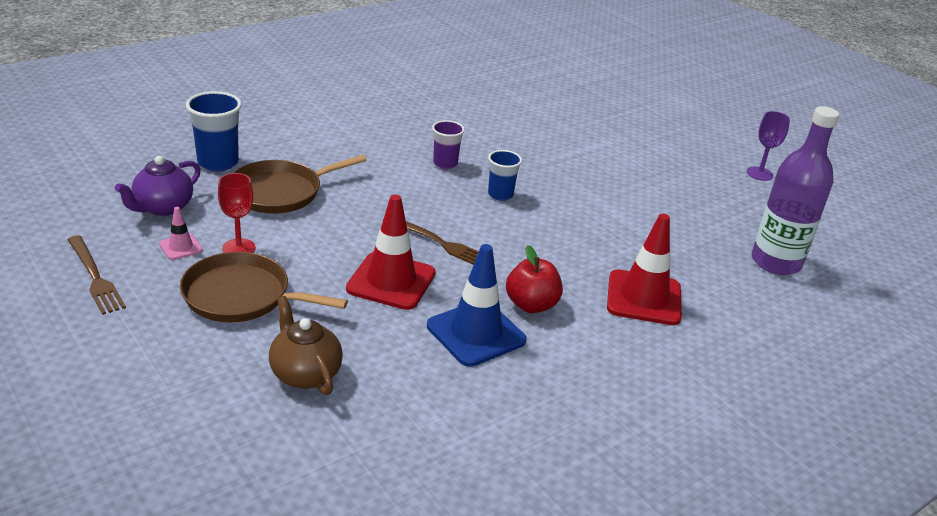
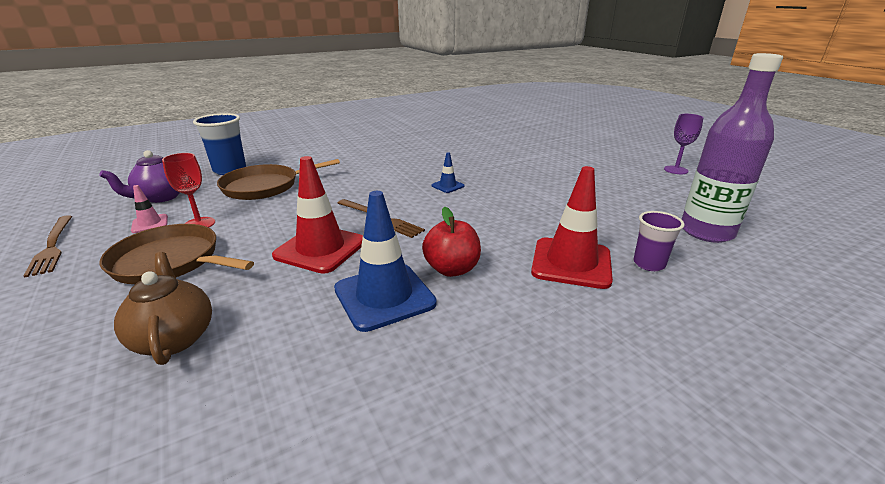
camera: 10 degrees right, 5 degrees down
(445, 164) = (409, 168): purple cup -> purple cup (649, 264)
(500, 195) = (447, 186): blue cup -> blue traffic cone

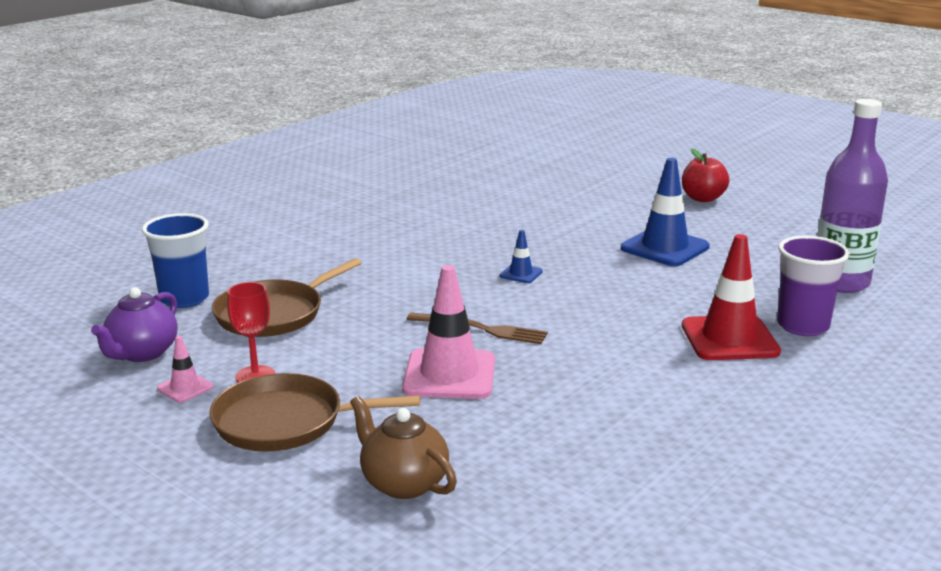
camera: 20 degrees left, 5 degrees down
(52, 246) = (95, 437): brown fork -> none
(320, 249) = (449, 375): red traffic cone -> pink traffic cone
(384, 296) = (572, 405): blue traffic cone -> blue traffic cone (664, 248)
(452, 269) = (616, 368): red apple -> red apple (703, 198)
(649, 264) = (803, 326): purple cup -> purple cup, size x1.56
(675, 170) = (774, 210): purple goblet -> none

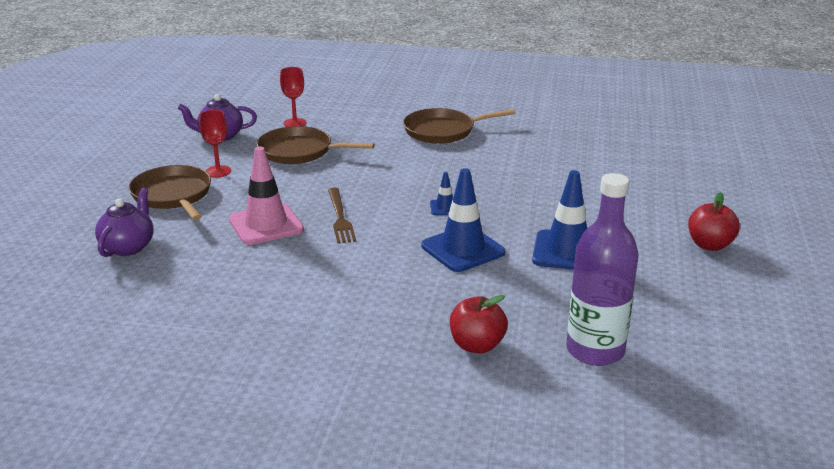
camera: 60 degrees right, 5 degrees up
(184, 299) = (295, 123): blue cup -> red goblet
(185, 388) = (191, 159): pink traffic cone -> none
(339, 231) = (443, 131): none -> brown pan
(403, 483) = (128, 247): brown teapot -> purple teapot
(618, 287) = (463, 249): none -> blue traffic cone
(729, 339) = (417, 315): red traffic cone -> none
(803, 326) = (477, 345): purple cup -> red apple

